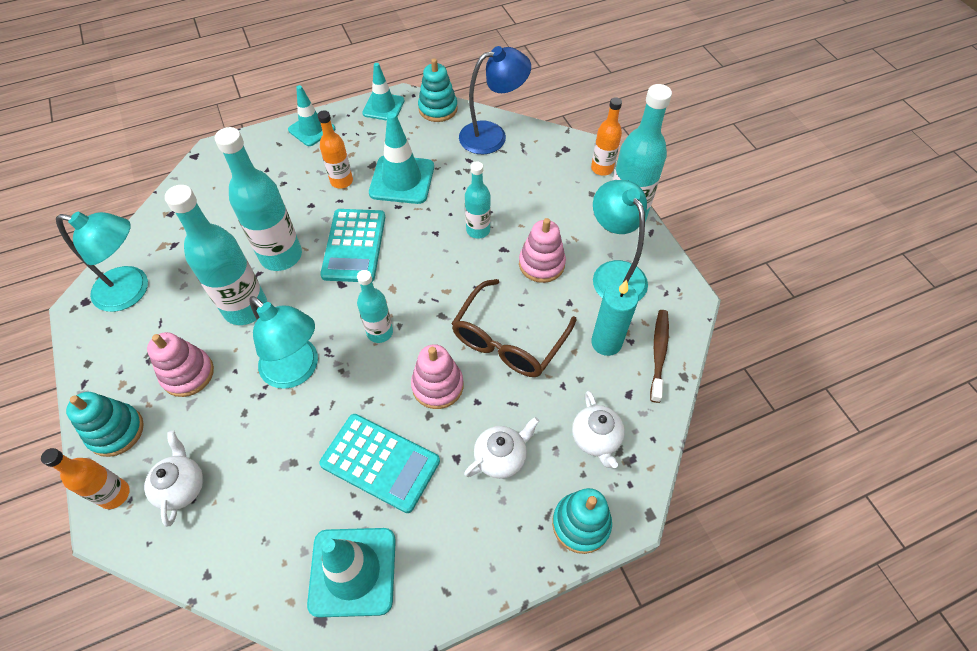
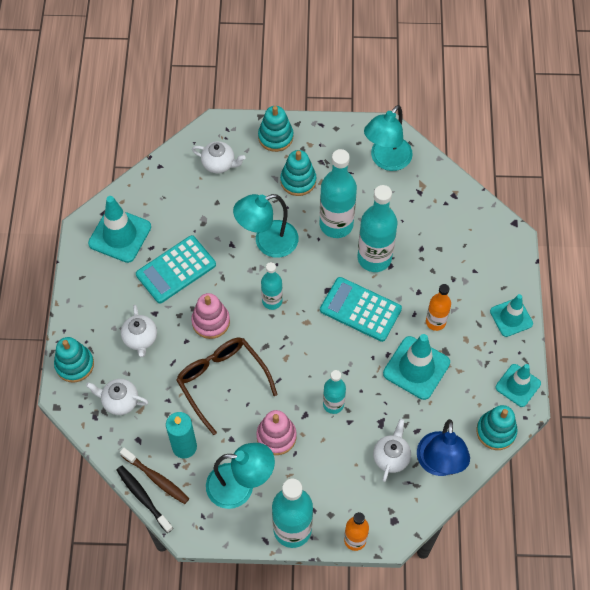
camera: 115 degrees right, 5 degrees up
(115, 494) = (233, 131): orange bottle -> none
(188, 374) = (298, 181): pink stacking toy -> turquoise stacking toy
(506, 169) = (391, 457): none -> white teapot
(687, 356) = (143, 498): none -> black toothbrush

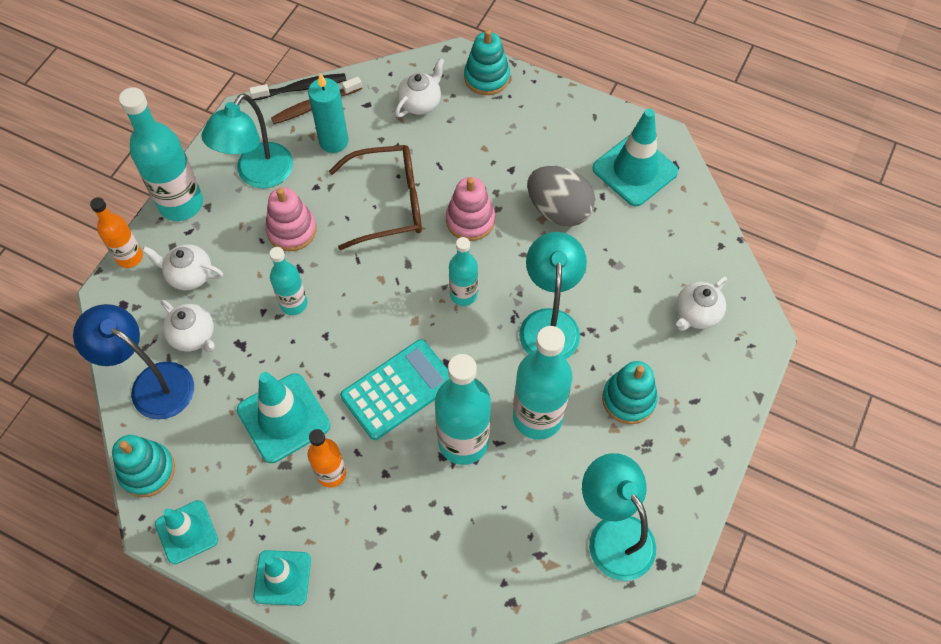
camera: 115 degrees right, 0 degrees up
(140, 338) = (485, 145): white teapot -> white teapot (189, 275)
(176, 269) = (559, 210): turquoise calculator -> grey egg
(275, 137) = (714, 401): turquoise stacking toy -> none

